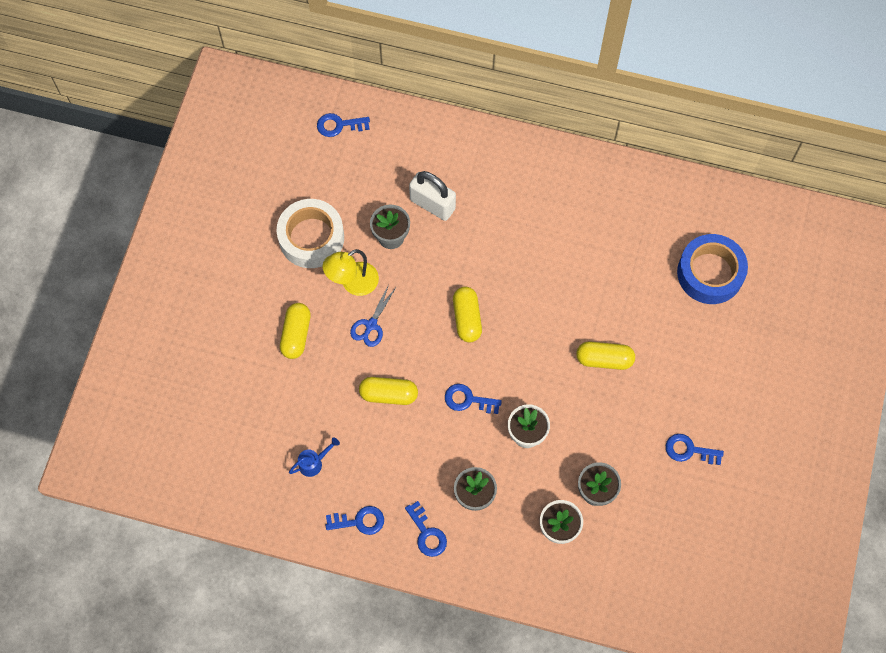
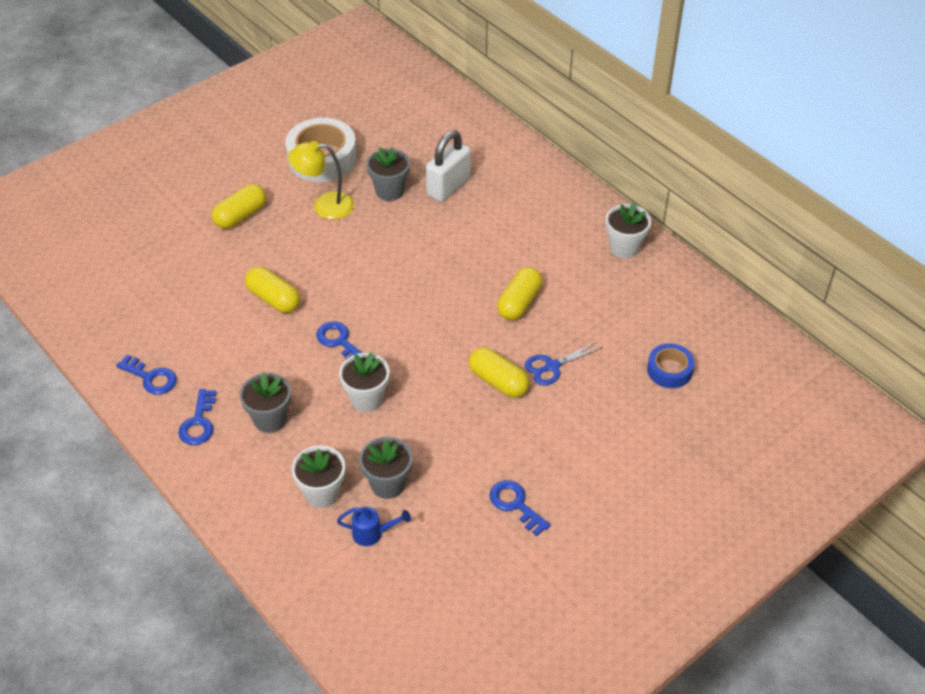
camera: 35 degrees right, 20 degrees down
(314, 463) = (159, 312): blue watering can -> blue watering can (372, 533)
(339, 125) = (421, 98): blue key -> none
(371, 325) = (310, 242): blue scissors -> blue scissors (552, 366)
(432, 204) = (448, 187): white padlock -> white padlock turned 60 degrees clockwise
(467, 318) = (398, 281): yellow capsule -> yellow capsule (519, 303)
(603, 181) = (624, 247): none -> white flower pot
(710, 273) = (669, 370): blue tape -> blue tape, size x0.56

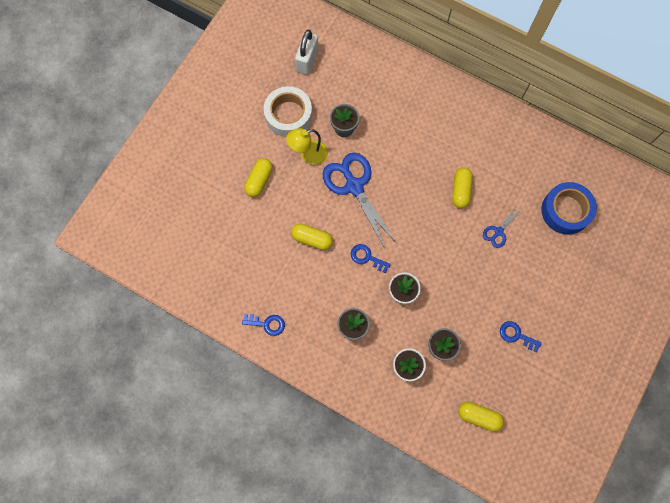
camera: 20 degrees left, 25 degrees up
(199, 423) = (312, 345): blue key -> none
(367, 256) = (354, 186): none -> blue scissors
(372, 533) = (446, 383): blue watering can -> none
(448, 187) = (379, 112): white padlock -> white padlock (307, 60)
(498, 381) = (472, 253): yellow capsule -> yellow capsule (478, 416)
(624, 247) = (506, 126): white flower pot -> none
(669, 370) = (565, 211): blue tape -> blue tape, size x1.78

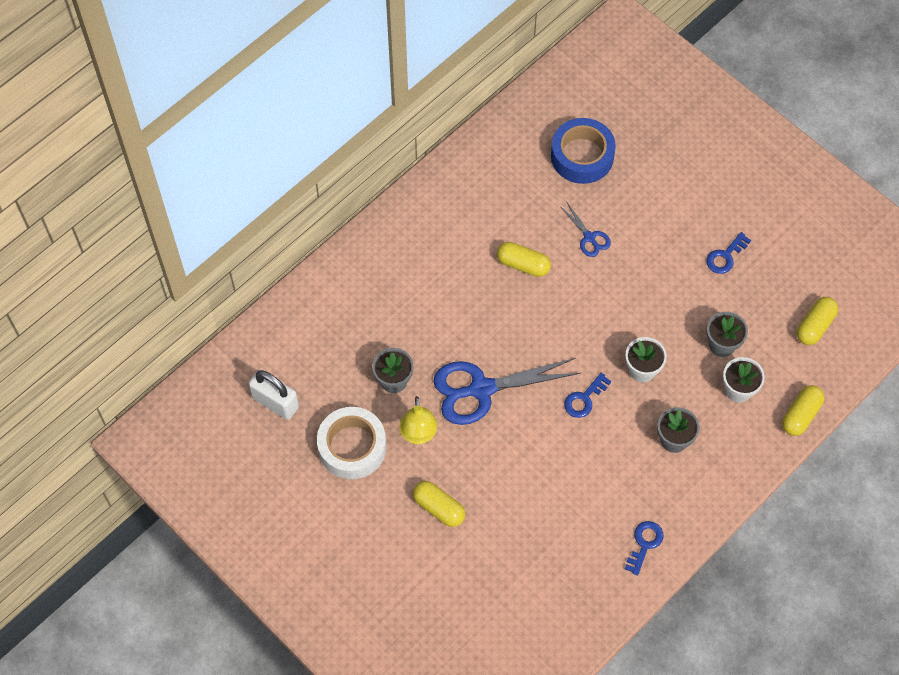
camera: 75 degrees left, 10 degrees down
(312, 239) = (541, 460): yellow capsule -> yellow capsule (800, 415)

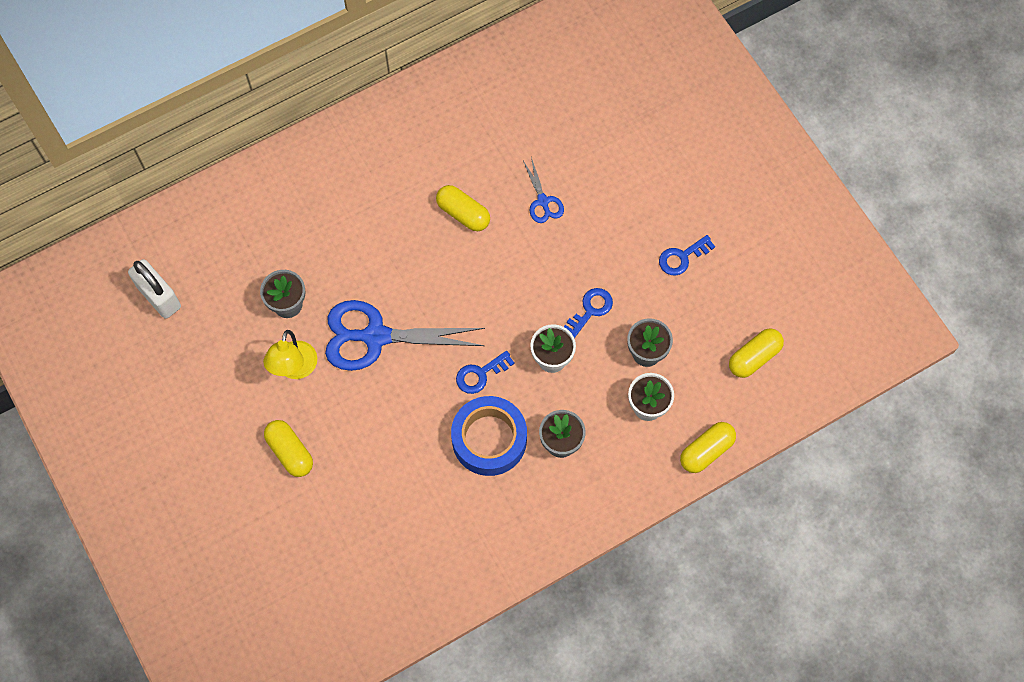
camera: 15 degrees right, 5 degrees up
(352, 447) = (222, 364): white tape -> none
(582, 156) = (564, 111): blue tape -> blue tape (489, 439)
(644, 544) = (492, 547): blue key -> blue key (590, 310)

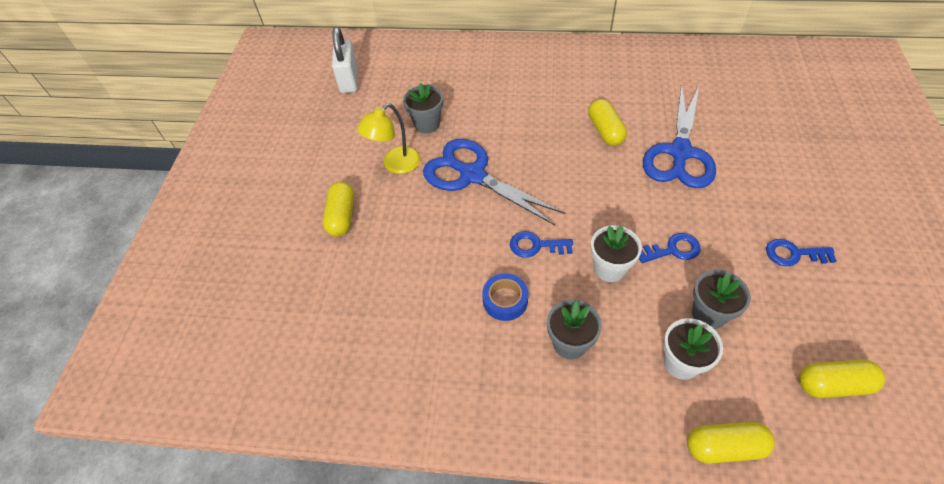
camera: 40 degrees right, 15 degrees down
(489, 439) = (505, 300): blue tape -> blue tape, size x0.56
(543, 201) = (680, 152): blue scissors -> blue scissors, size x2.09

